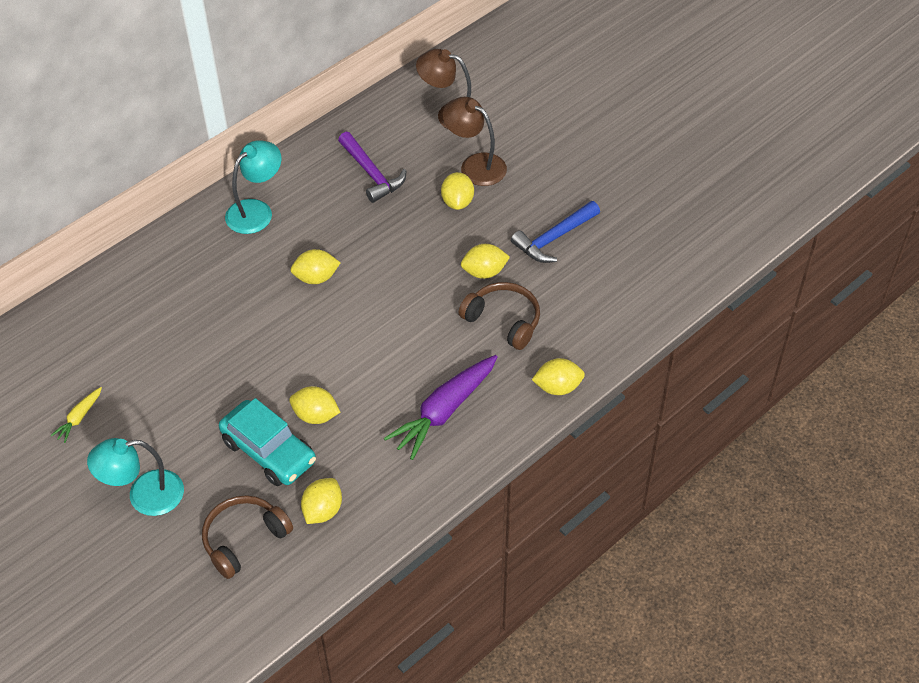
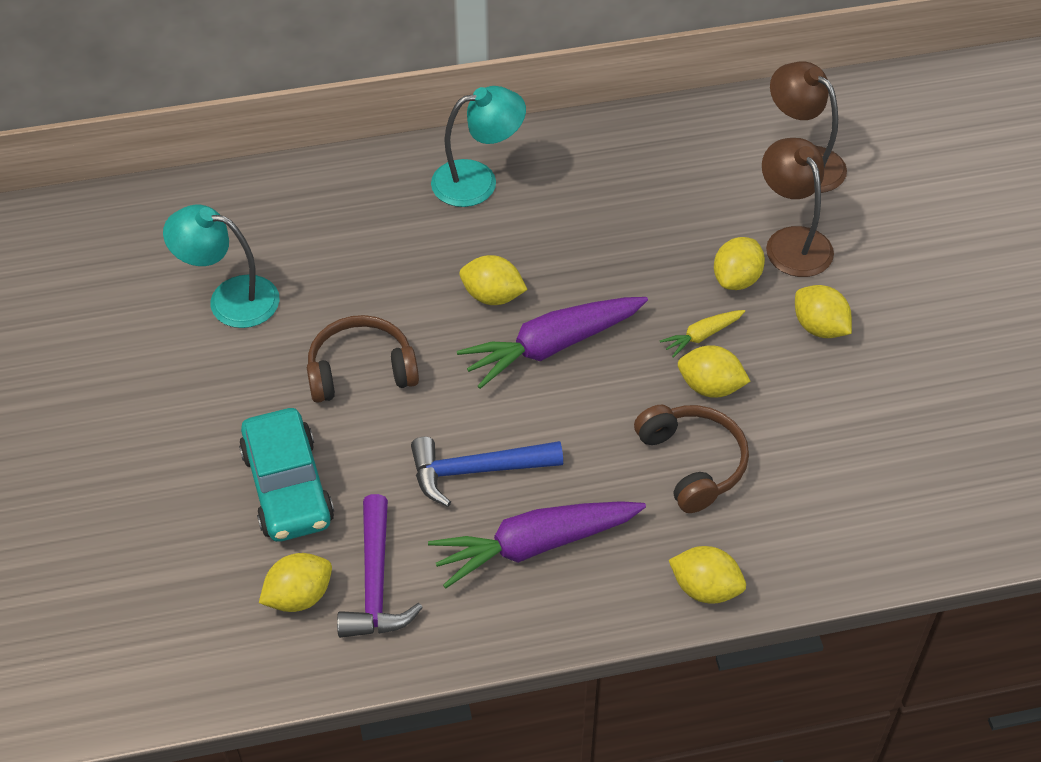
camera: 30 degrees right, 0 degrees up
(79, 418) = (106, 338): yellow carrot -> yellow carrot (702, 336)
(144, 496) = (111, 468): turquoise lamp -> turquoise lamp (230, 299)
(244, 539) = (183, 583): brown headphones -> brown headphones (361, 370)
(315, 415) = (373, 470): yellow lemon -> yellow lemon (819, 327)
(371, 173) = (650, 195): purple hammer -> purple hammer (375, 582)
(374, 291) = (552, 346): none -> purple carrot
(554, 238) = (834, 384): blue hammer -> blue hammer (476, 470)

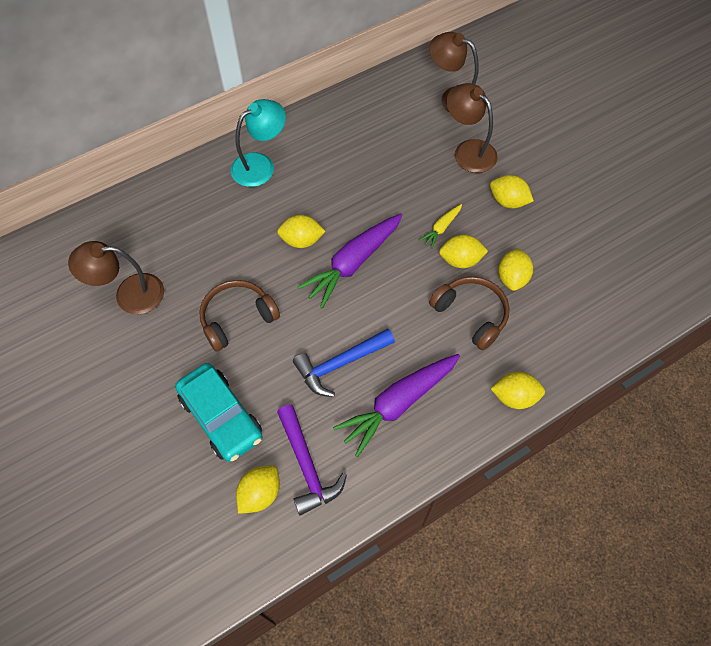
camera: 20 degrees left, 10 degrees up
(230, 299) = (129, 294): turquoise lamp -> brown lamp
(736, 279) = (446, 185): yellow lemon -> yellow lemon (512, 278)

